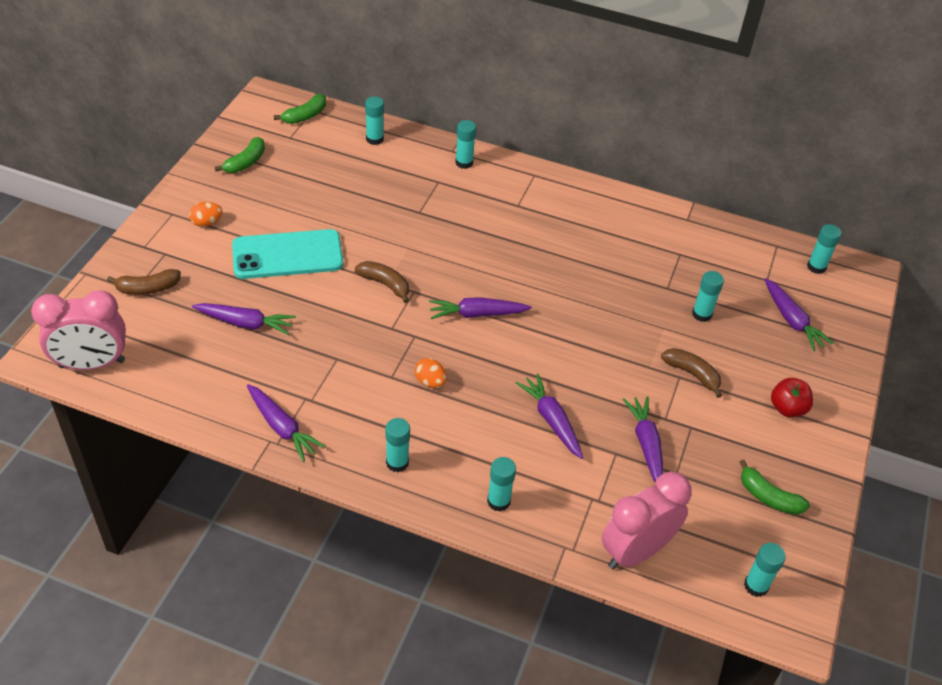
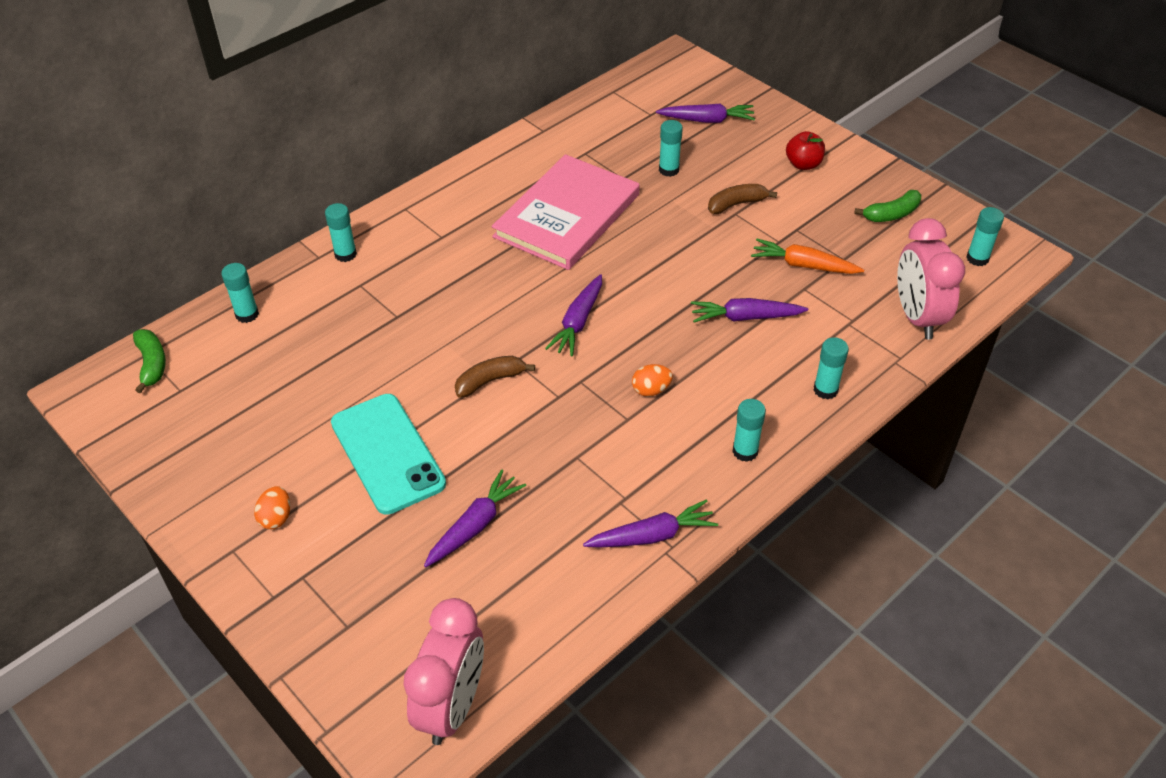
camera: 60 degrees left, 0 degrees up
(147, 288) = (354, 611): brown banana -> none
(245, 162) = (193, 447): green banana -> none
(287, 255) = (387, 453): turquoise phone -> turquoise phone turned 45 degrees counterclockwise
(594, 268) = (567, 216): none -> pink book
(646, 445) = (803, 265): purple carrot -> orange carrot
(816, 267) = (653, 80): turquoise glue stick -> none

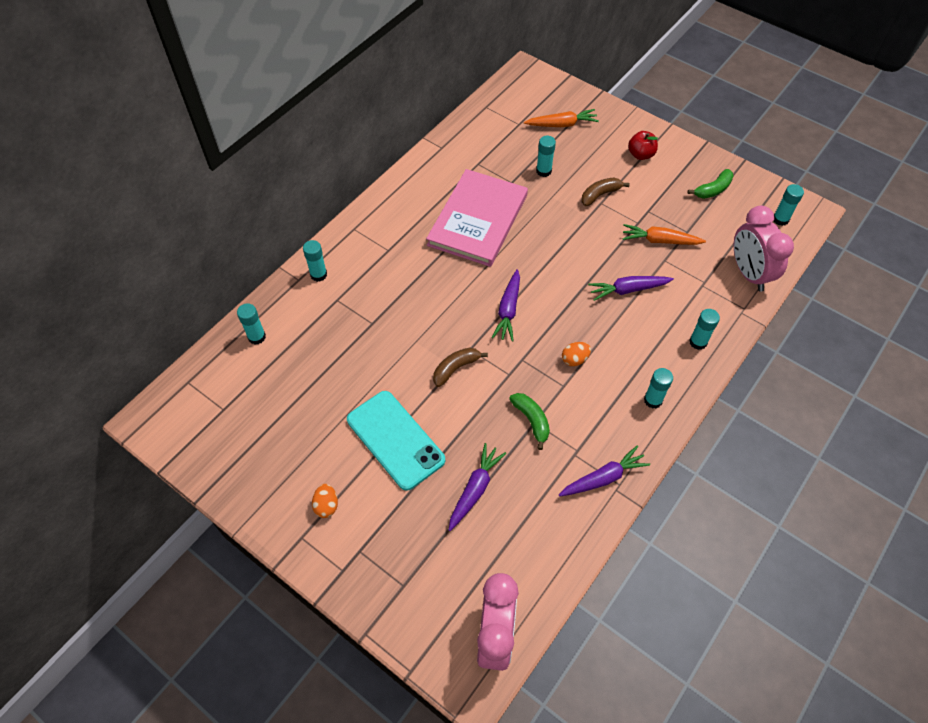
camera: 10 degrees left, 10 degrees up
(152, 364) = (195, 390): green banana -> green banana (532, 420)
(707, 120) = (562, 124): purple carrot -> orange carrot

